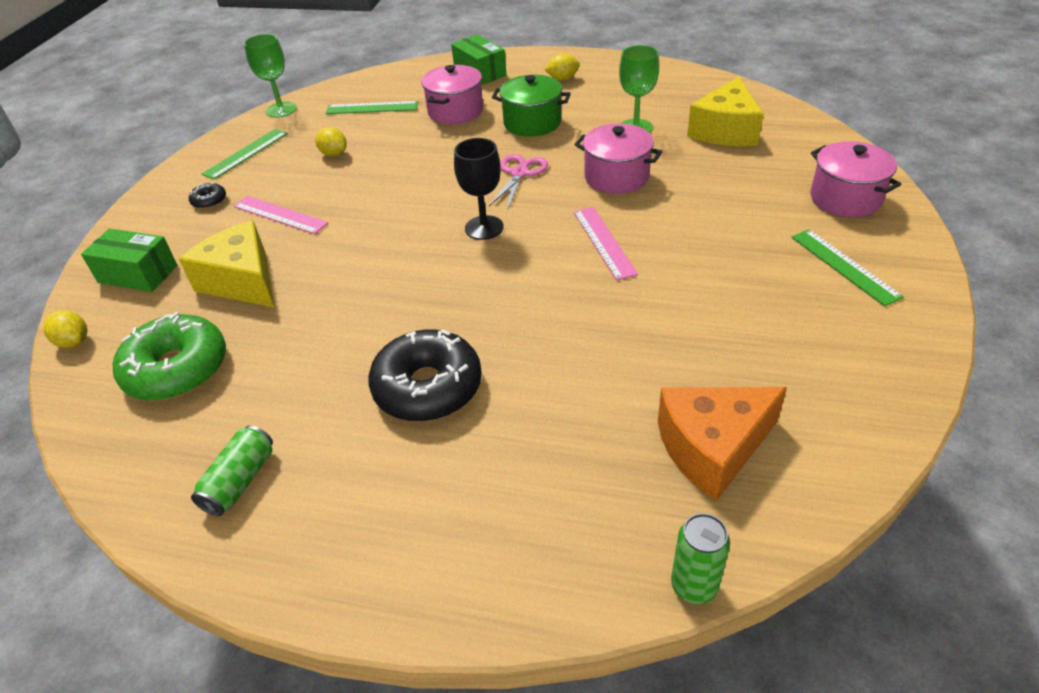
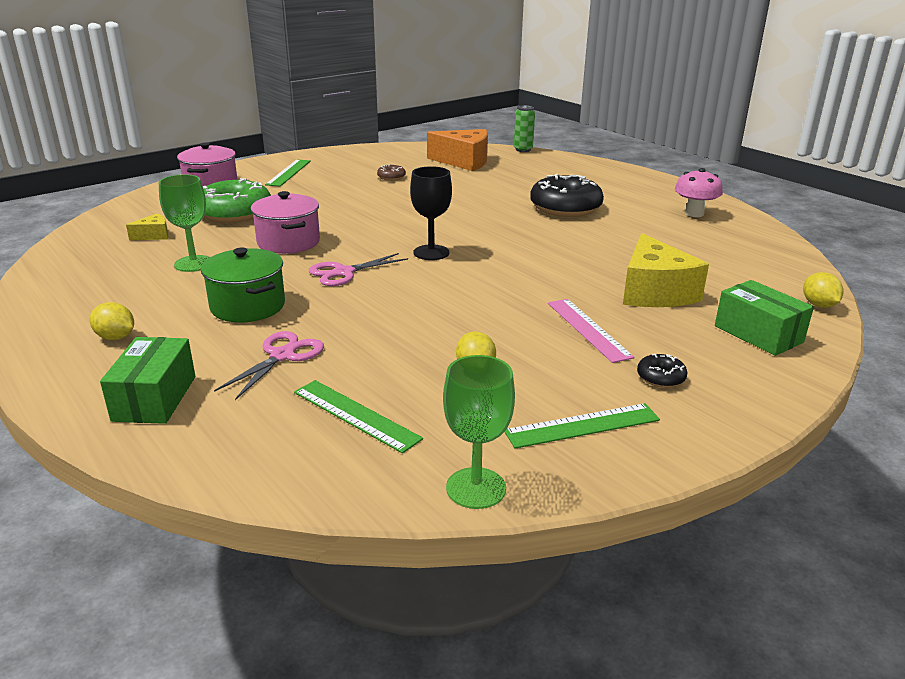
camera: 145 degrees left, 15 degrees down
(177, 369) = (725, 262): green donut -> green donut (235, 213)
(240, 481) = (694, 213): green can -> pink mushroom
(455, 111) = (282, 356): pink pot -> pink scissors
(604, 242) = (373, 219): pink ruler -> none
(724, 330) = (391, 177): none -> brown donut
(725, 131) = (154, 235): yellow cheese -> yellow cheese, size x0.47

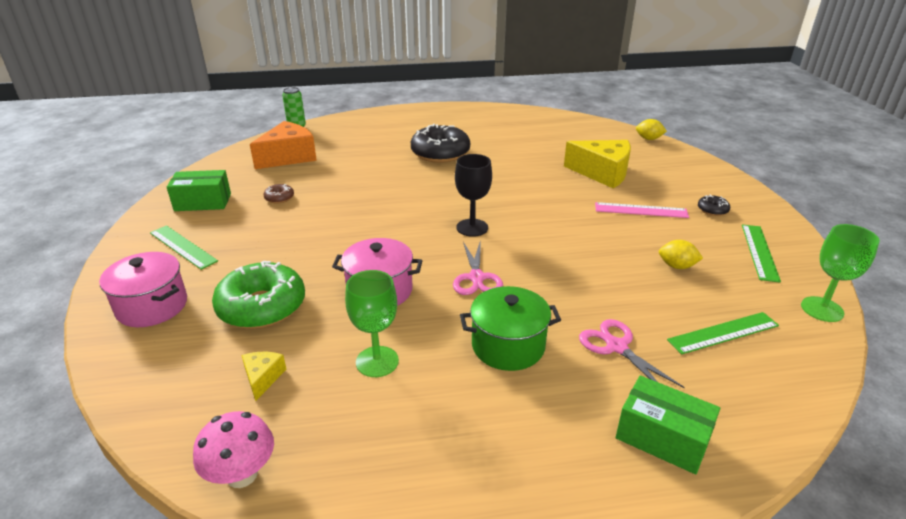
camera: 60 degrees left, 5 degrees up
(116, 337) = (522, 448): yellow lemon -> none
(694, 213) = (496, 120): pink mushroom -> pink mushroom (242, 474)
(758, 334) = (674, 166): green box -> green box (203, 202)

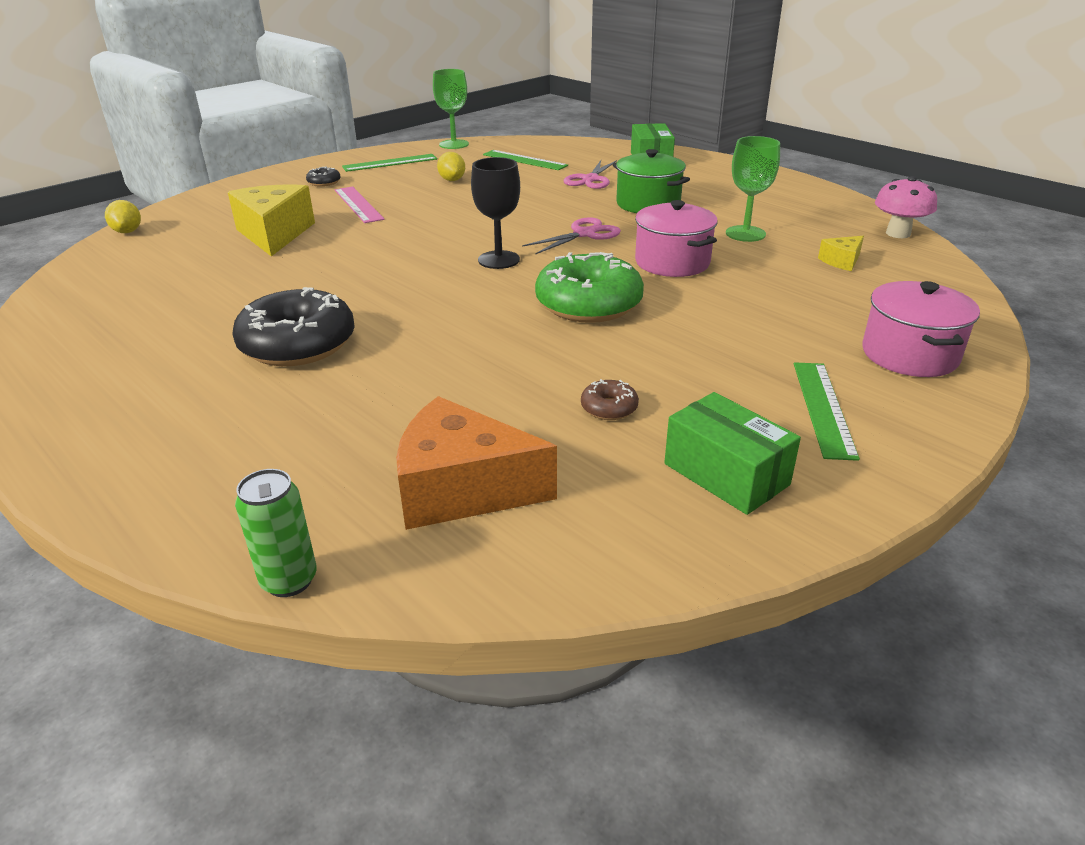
camera: 125 degrees left, 0 degrees up
(262, 306) = (791, 300): green donut -> green donut (588, 304)

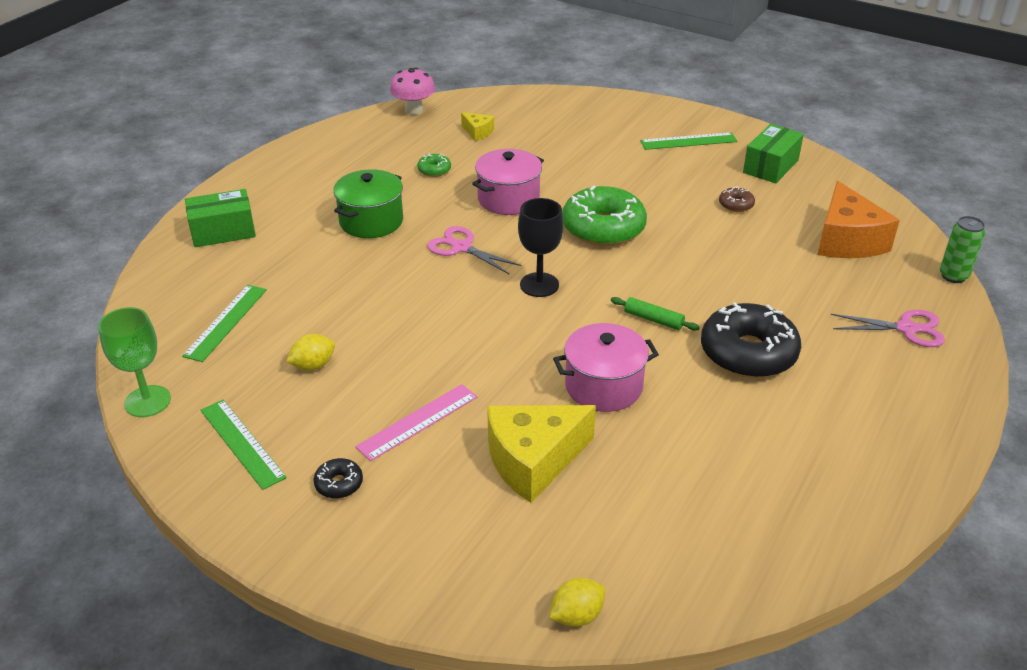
camera: 105 degrees left, 5 degrees up
(398, 305) = (653, 319): none -> green rolling pin
(590, 179) = (298, 263): pink scissors -> pink scissors (906, 329)
(745, 234) = (434, 170): green goblet -> green donut
(909, 355) = (610, 116): pink pot -> pink pot (603, 386)

